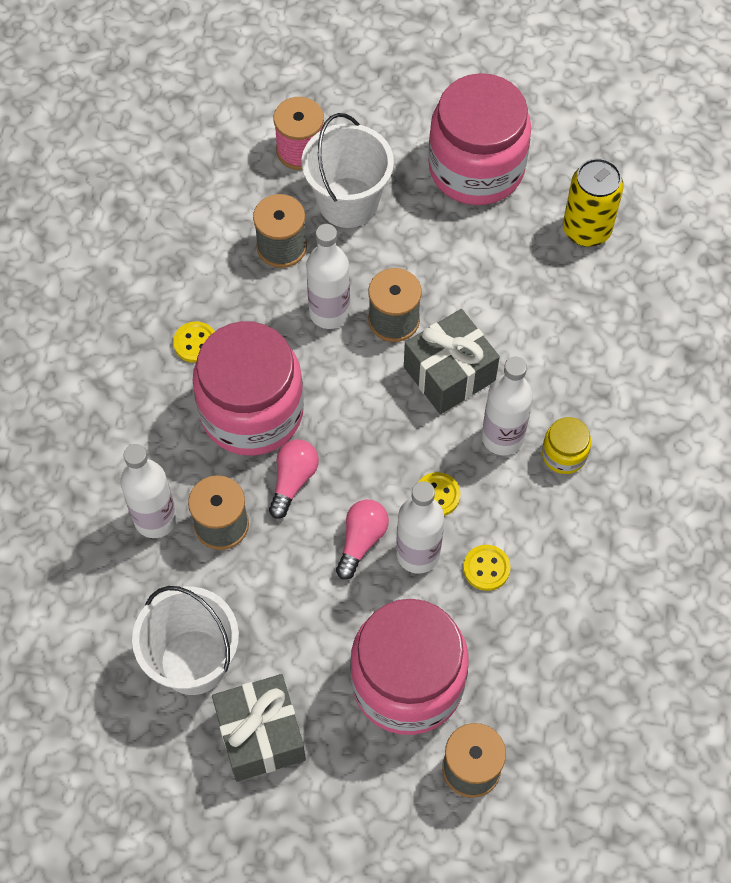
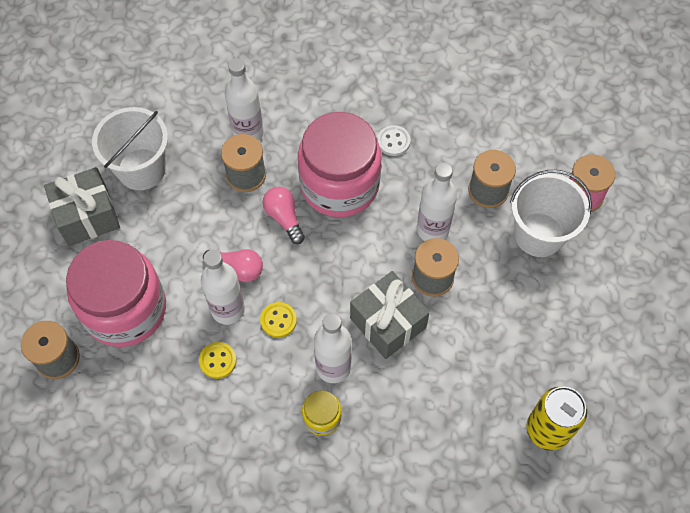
camera: 85 degrees right, 0 degrees up
(195, 343) = (393, 141): yellow button -> white button
(293, 480) = (284, 218): pink light bulb -> pink light bulb turned 135 degrees counterclockwise
(476, 168) = (594, 332): pink jar -> none

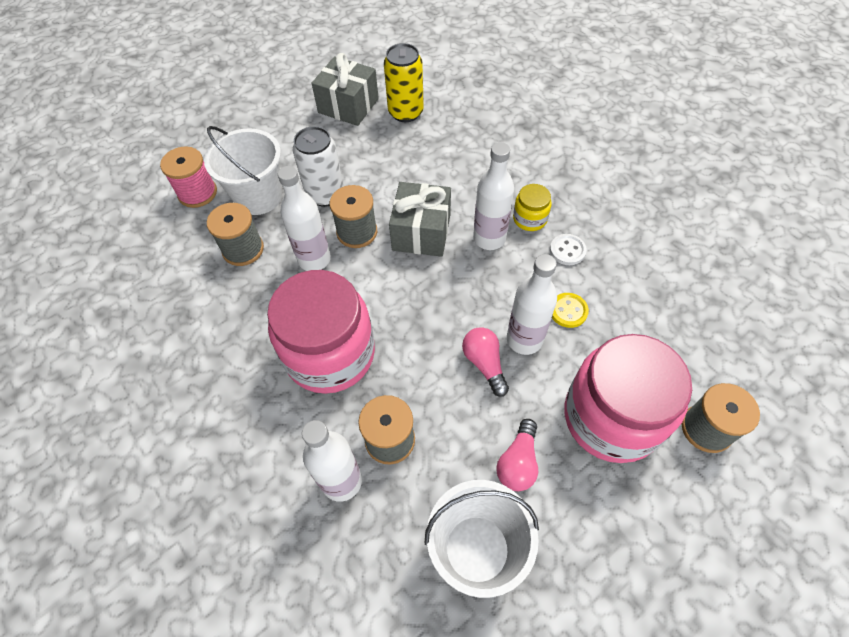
camera: 130 degrees left, 5 degrees down
(87, 216) = (576, 549): grey gift -> grey gift (348, 106)
(278, 320) = (494, 298): yellow button -> none
(284, 218) = (403, 369): pink light bulb -> pink light bulb (518, 462)
(393, 141) = (246, 347): white button -> white button (567, 250)
(496, 284) = (325, 194): none -> white can

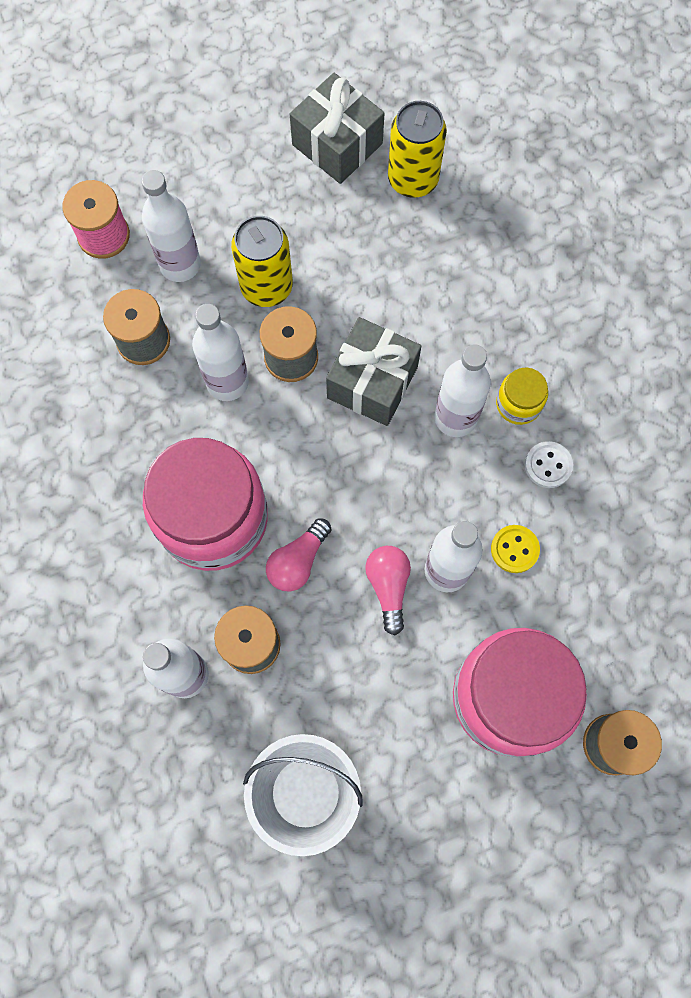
camera: 15 degrees right, 15 degrees up
(258, 197) = (180, 264): white bucket -> white bottle
(325, 194) = (266, 287): white can -> yellow can
(518, 462) = (383, 715): pink light bulb -> pink light bulb (298, 561)

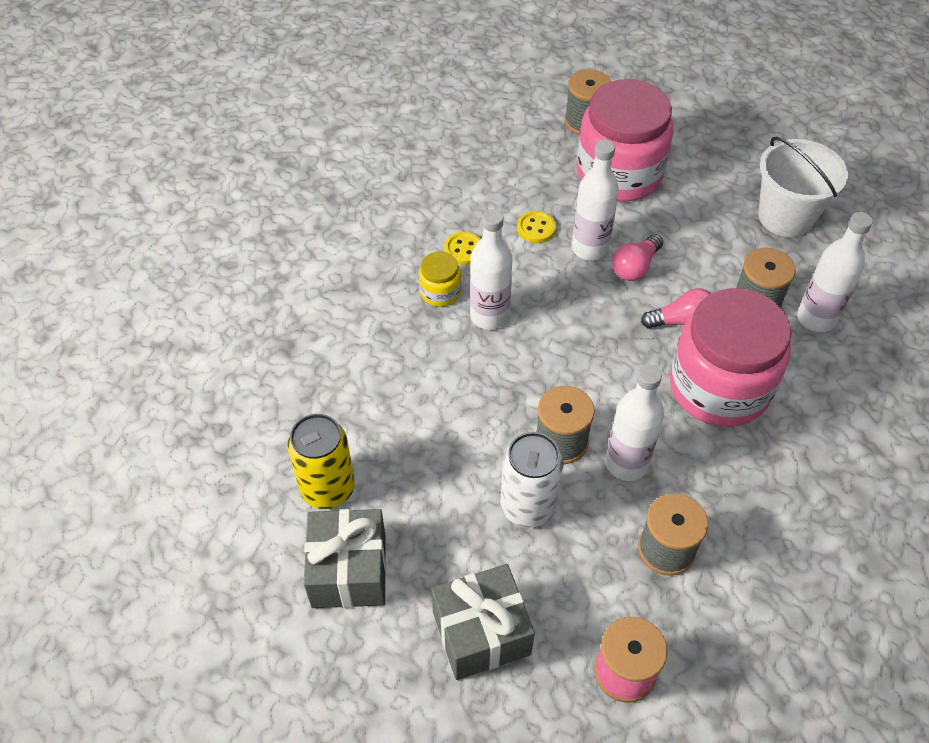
camera: 135 degrees left, 20 degrees down
(180, 264) = (580, 585): white bottle -> none
(266, 287) = (528, 506): yellow can -> white can
(372, 382) = (520, 379): grey gift -> grey gift (481, 633)
(548, 465) = (464, 249): white button -> yellow button

